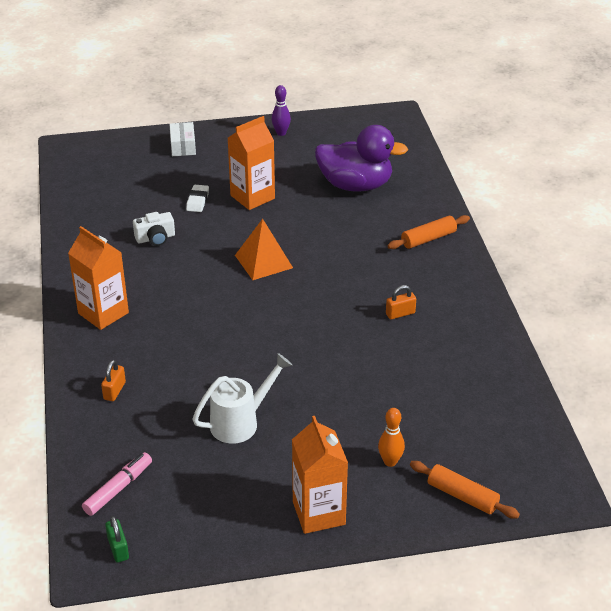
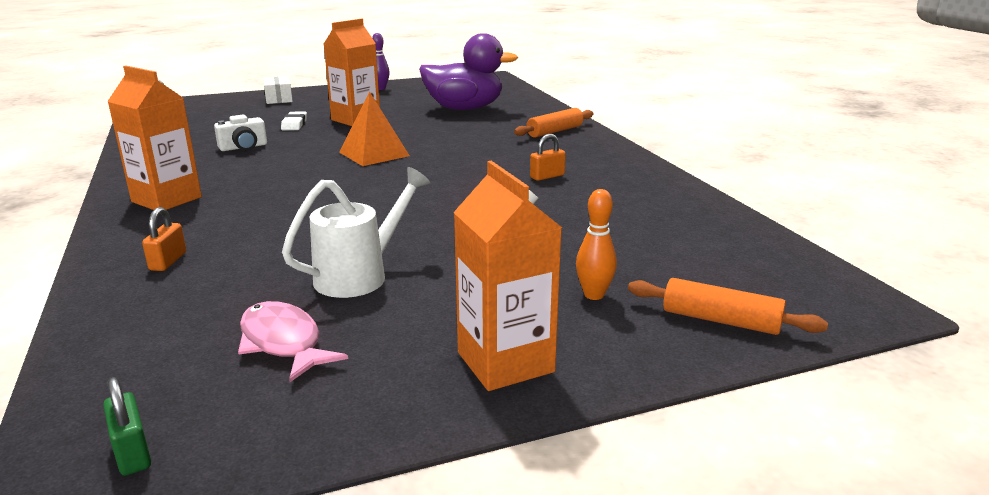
camera: 10 degrees left, 15 degrees down
(118, 488) = (151, 366): pink marker -> none
(191, 479) = (283, 343): none -> pink fish

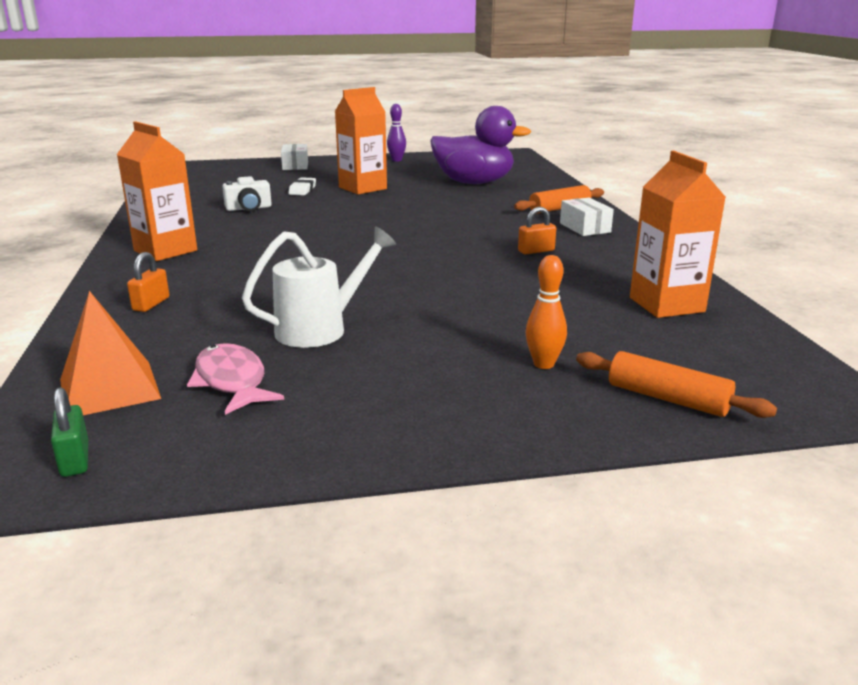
camera: 10 degrees right, 0 degrees up
(374, 154) = (370, 221): orange pyramid -> orange pyramid (109, 389)
(505, 362) = (433, 417): orange carton -> orange carton (666, 305)
(585, 150) = (585, 228): none -> white box

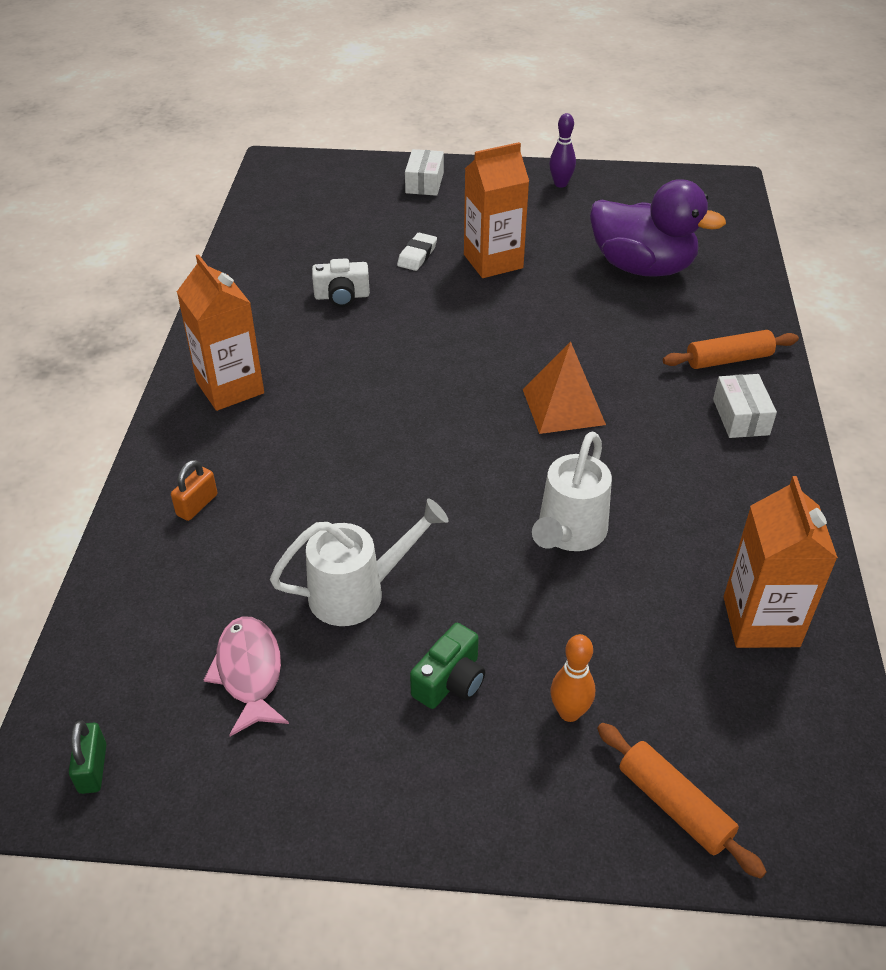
camera: 15 degrees right, 20 degrees up
(109, 389) = (135, 659): orange pyramid -> orange pyramid (563, 407)
(428, 362) = (450, 681): none -> green camera
(488, 284) = (569, 533): none -> white watering can
(536, 251) = (655, 465): orange padlock -> none

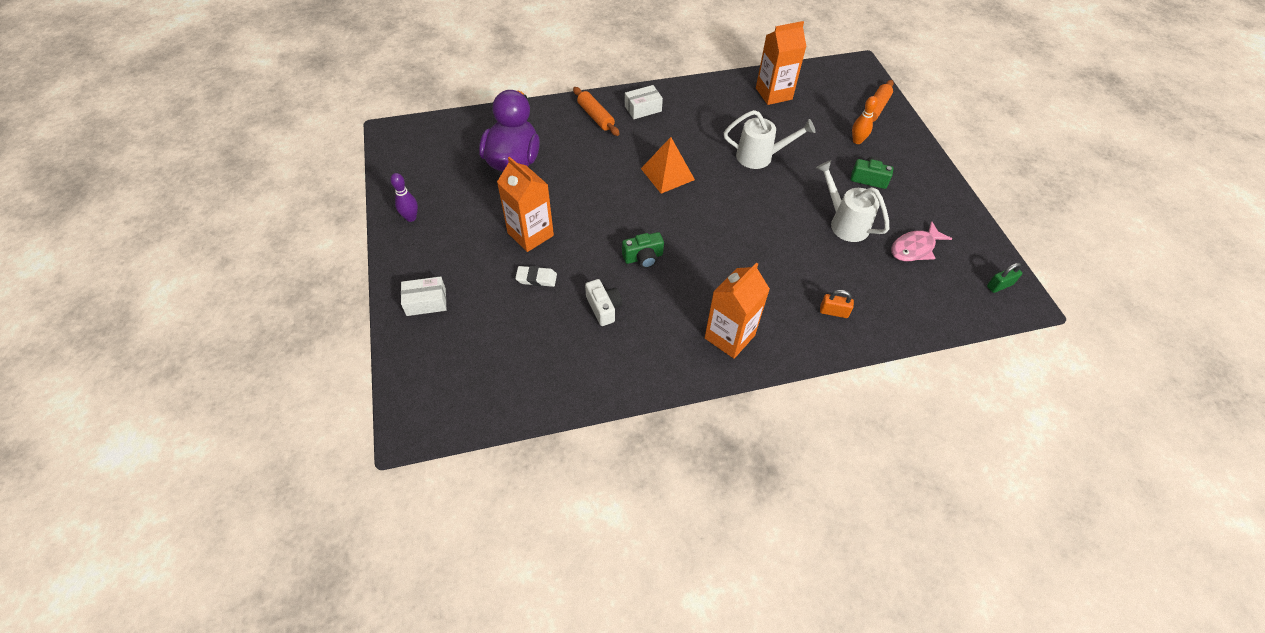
camera: 110 degrees left, 10 degrees up
(404, 344) = (643, 257): none -> green camera

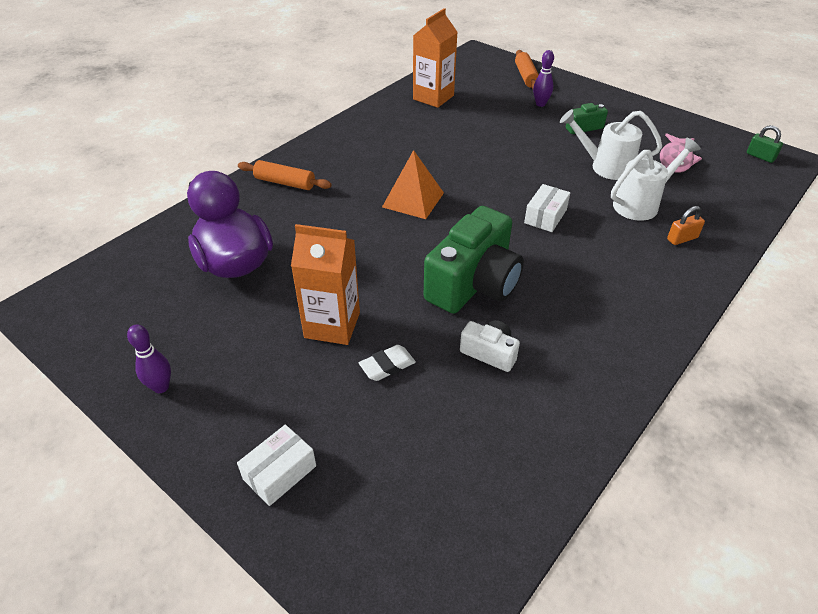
camera: 35 degrees left, 10 degrees down
(643, 108) = (326, 156): white box -> white box (545, 216)
(643, 257) = (474, 283): green camera -> green camera, size x2.08
(729, 337) = (631, 308): orange carton -> none
(760, 157) = (478, 149): white watering can -> white watering can (641, 204)
(857, 141) = (540, 104): orange bowling pin -> purple bowling pin
(999, 285) = (760, 156): green padlock -> green padlock turned 75 degrees counterclockwise

